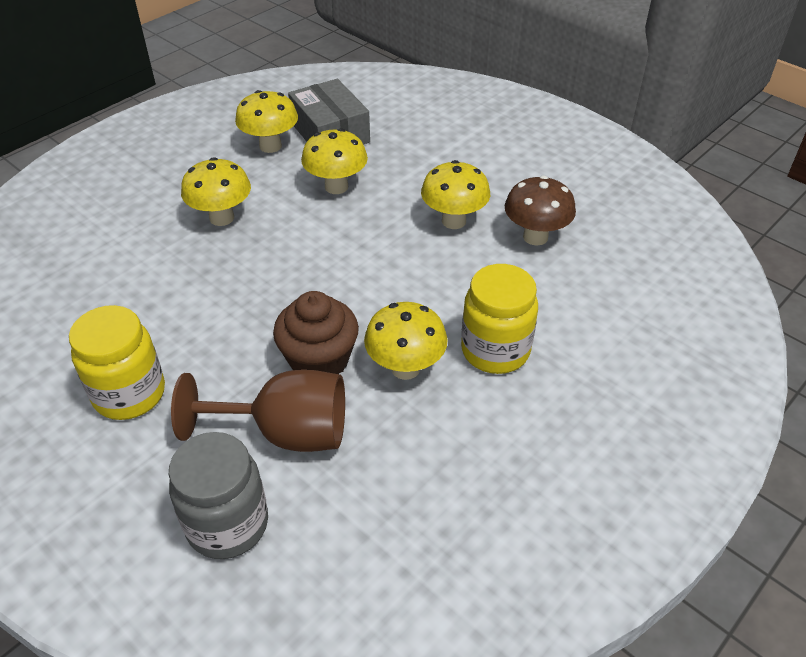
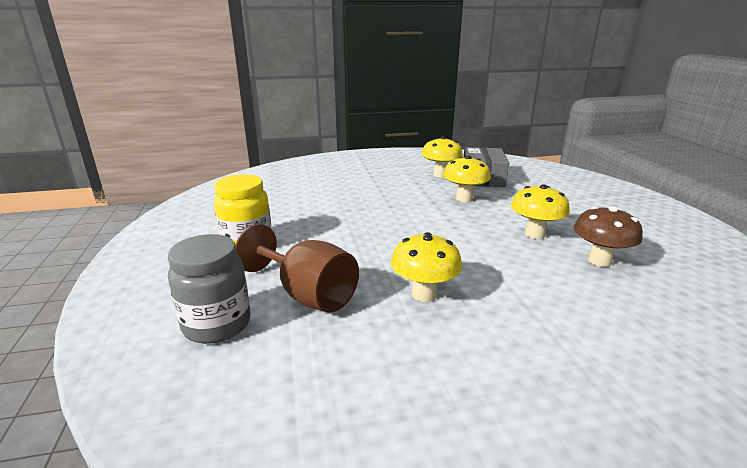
camera: 35 degrees right, 20 degrees down
(222, 218) = (381, 193): yellow mushroom -> none
(319, 360) = (368, 268): brown cupcake -> none
(495, 350) = (507, 311): yellow jar -> none

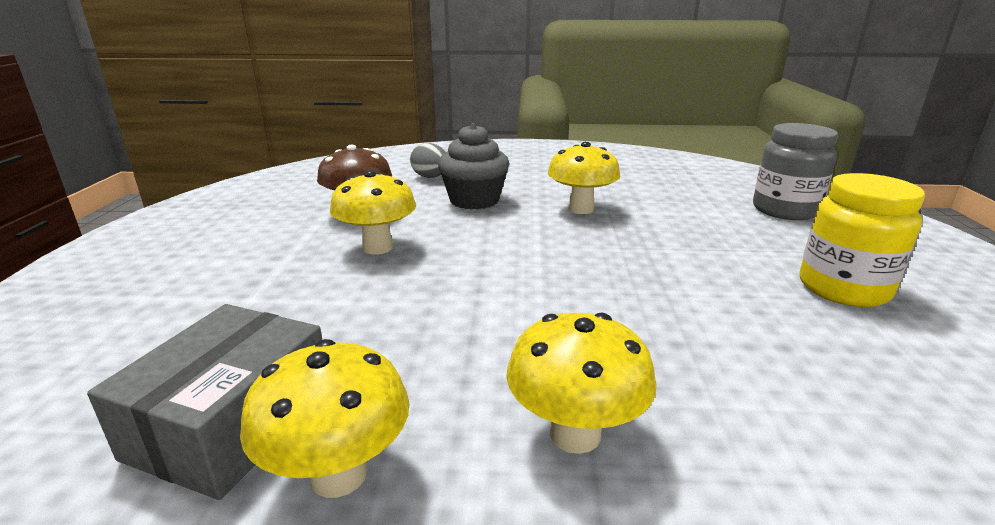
camera: 165 degrees left, 0 degrees up
(307, 294) = (706, 221): brown goblet -> none
(464, 199) = (394, 337): yellow mushroom -> yellow mushroom (575, 434)
(530, 292) = (474, 200): none -> grey cupcake
(629, 329) = (431, 177): none -> grey egg

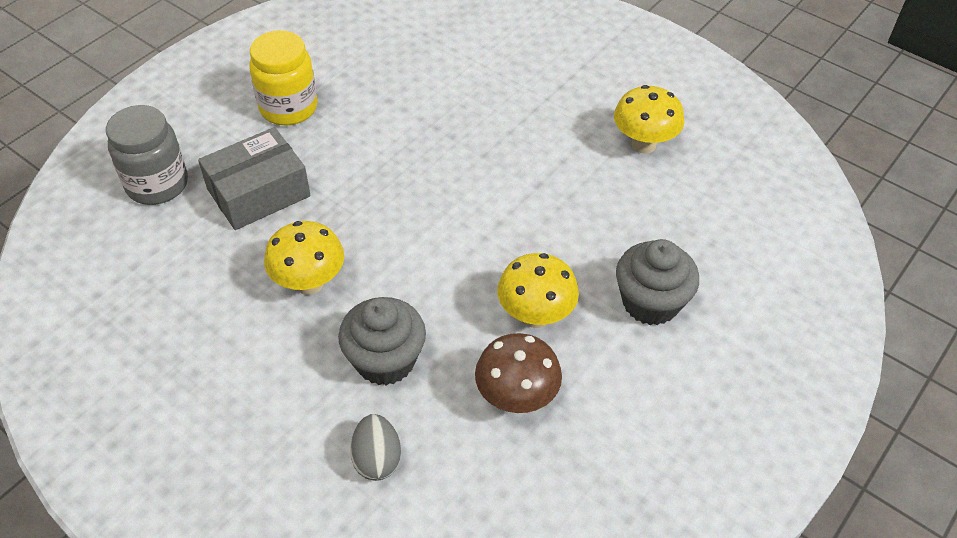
camera: 145 degrees left, 25 degrees up
(232, 422) = (683, 191): grey box -> grey box (258, 192)
(256, 290) = (650, 302): none -> grey cupcake
(575, 434) = (538, 114): yellow mushroom -> none

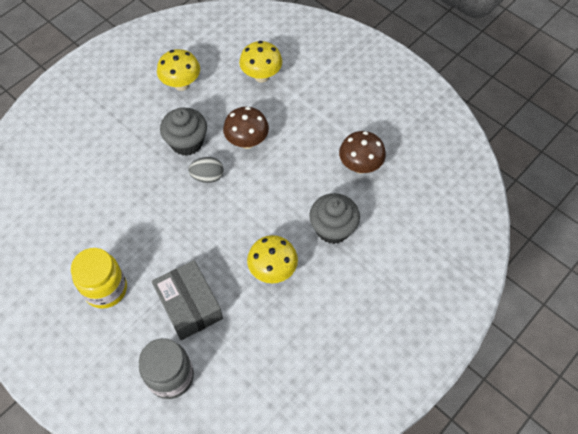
camera: 85 degrees left, 10 degrees up
(377, 459) = (396, 233): grey egg -> grey egg (207, 176)
(535, 316) = (306, 152): yellow mushroom -> yellow mushroom (261, 76)
(545, 234) = (247, 142): none -> brown mushroom
(650, 302) = (301, 99): grey cupcake -> grey cupcake (187, 142)

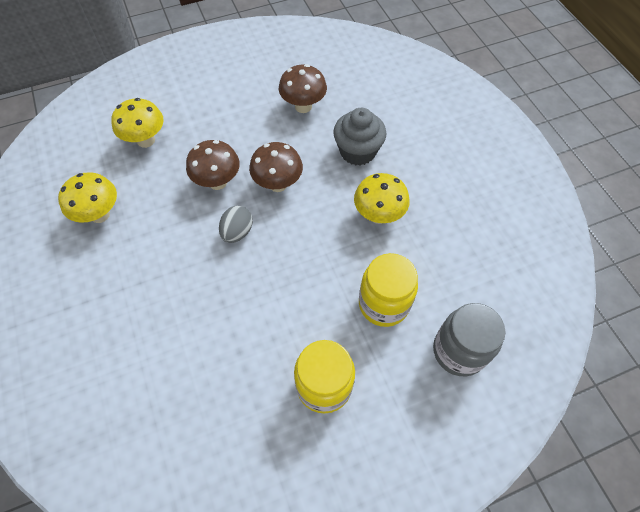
camera: 65 degrees left, 0 degrees up
(187, 142) = (181, 236): grey cupcake -> none
(189, 305) = (383, 304): grey box -> yellow jar
(266, 183) = (278, 184): none -> brown mushroom

